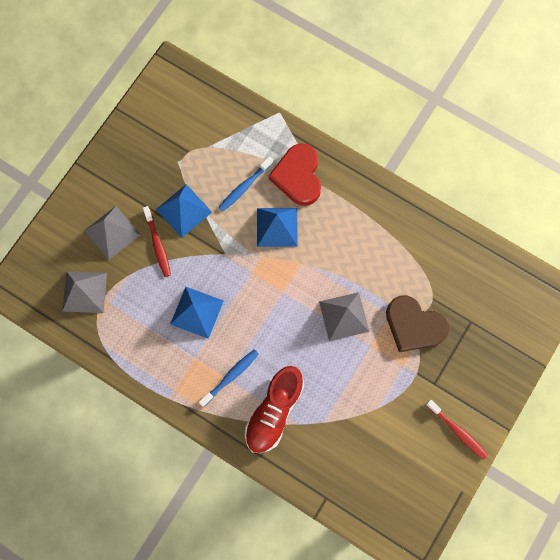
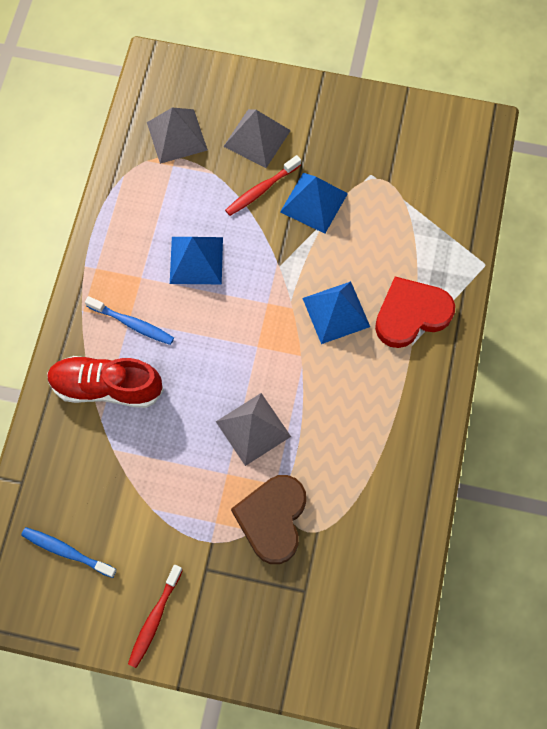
camera: 70 degrees right, 5 degrees down
(244, 187) = (371, 258): blue toothbrush -> blue toothbrush (66, 551)

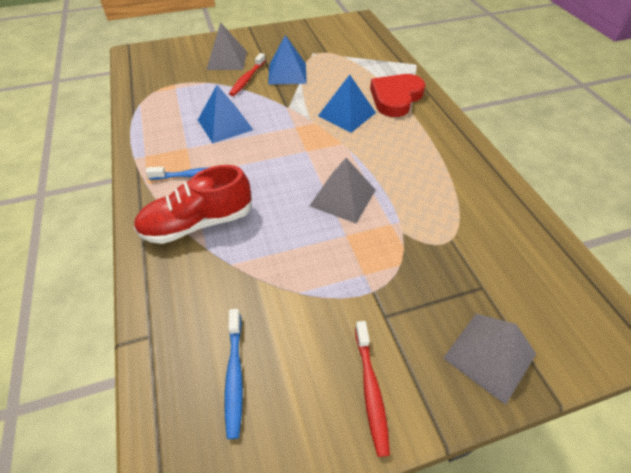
camera: 30 degrees left, 20 degrees down
(66, 551) = (234, 375): blue toothbrush -> blue toothbrush turned 90 degrees counterclockwise
(176, 136) = (169, 75): grey pyramid -> grey pyramid (489, 356)
(272, 519) = (409, 248): brown heart -> none

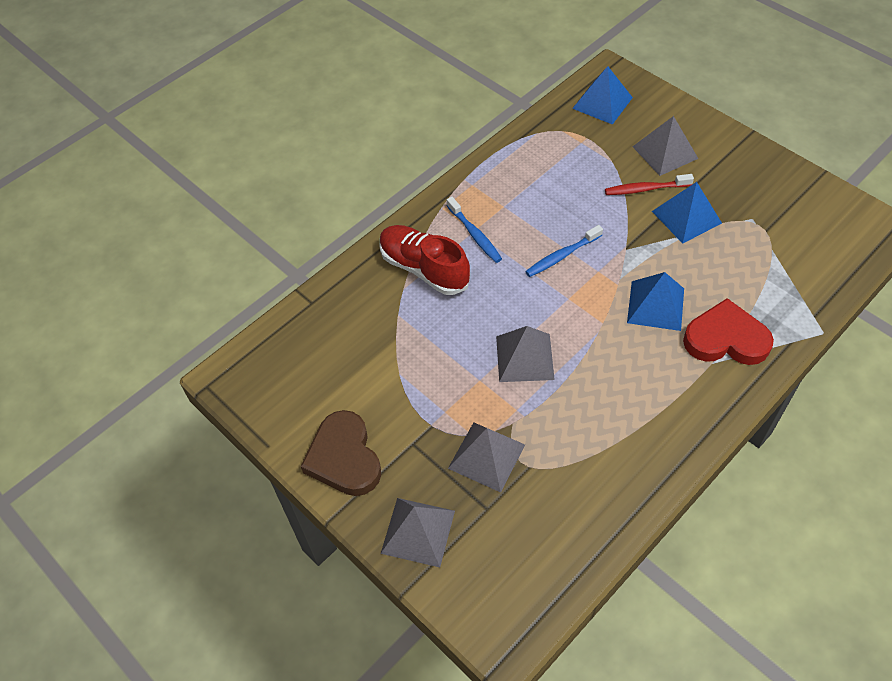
camera: 65 degrees right, 5 degrees up
(225, 124) = (557, 214): blue pyramid -> blue pyramid (602, 103)
(234, 375) = (310, 369): blue toothbrush -> blue toothbrush (561, 256)
(370, 390) = (344, 458): red toothbrush -> brown heart
(427, 264) = (486, 456): none -> grey pyramid

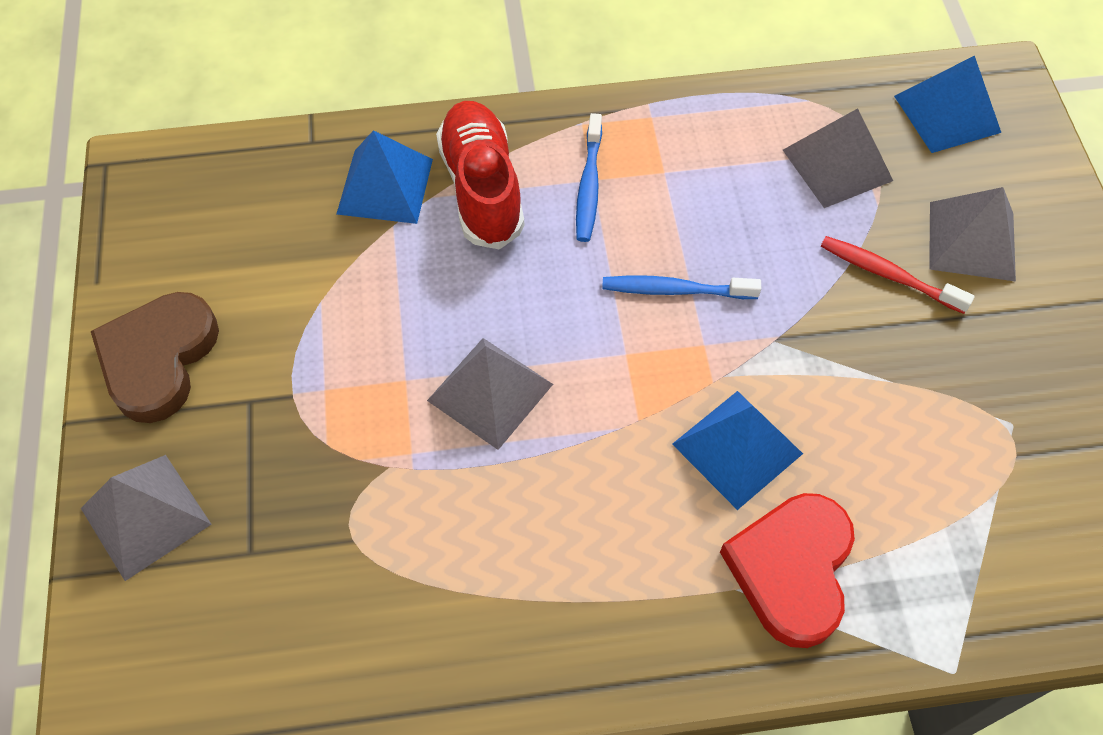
camera: 35 degrees right, 5 degrees up
(486, 456) = (316, 485): grey pyramid -> grey pyramid (837, 165)
(686, 217) = (910, 354): blue pyramid -> blue pyramid (385, 186)
(726, 339) = (791, 570): red heart -> red heart turned 120 degrees counterclockwise

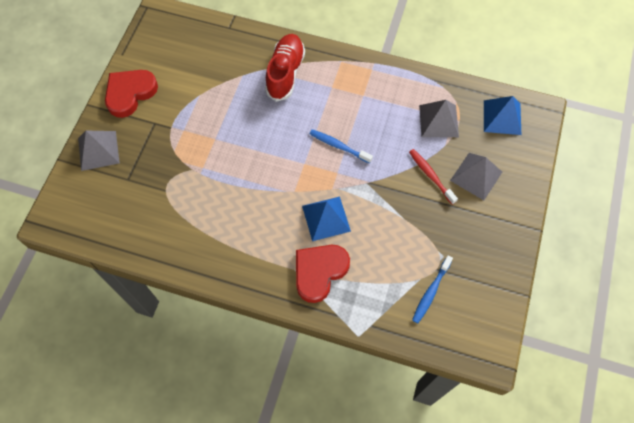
camera: 25 degrees right, 5 degrees up
(158, 359) = (130, 93): brown heart -> red heart
(385, 186) = (247, 57): blue pyramid -> none
(490, 392) = (244, 156): grey pyramid -> none
(589, 186) = (329, 89): blue toothbrush -> blue toothbrush (431, 292)

